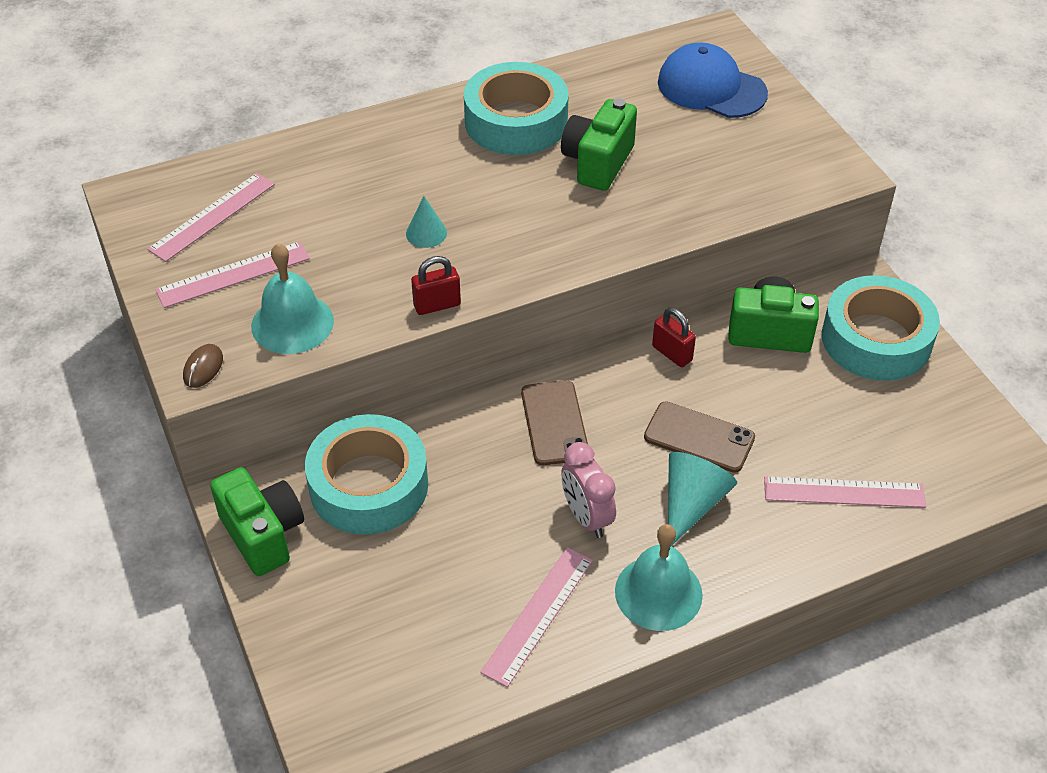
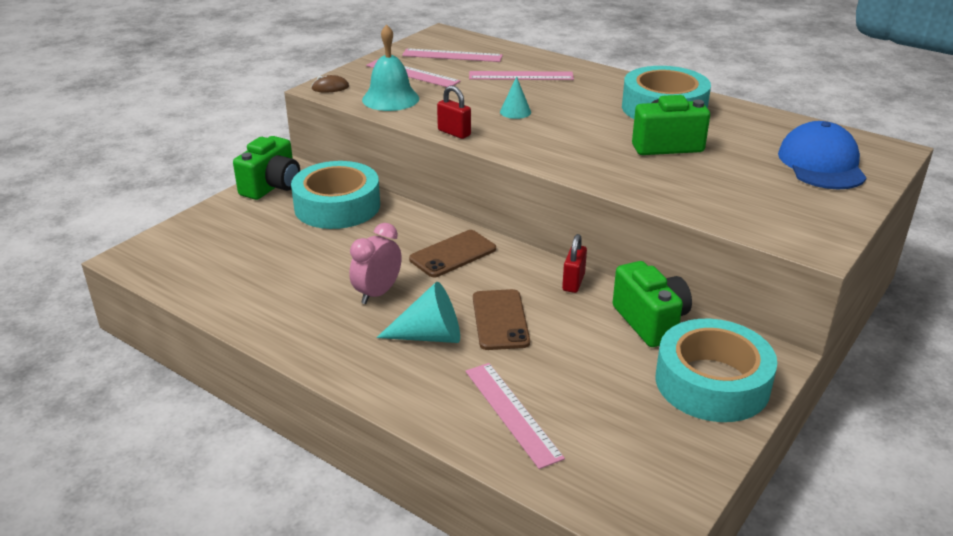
camera: 60 degrees right, 15 degrees down
(538, 615) = (275, 300): pink ruler -> pink ruler (521, 76)
(658, 592) = (331, 346): turquoise bell -> none

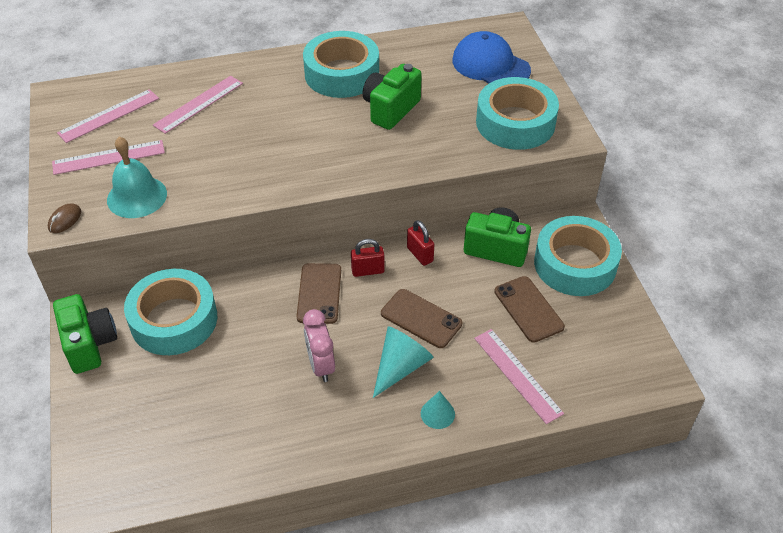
camera: 50 degrees left, 15 degrees up
(454, 133) = (242, 196): red padlock -> red padlock (368, 271)
(512, 413) = (517, 375): pink ruler -> pink ruler turned 45 degrees clockwise
(515, 112) = (252, 145): turquoise cone -> turquoise cone (437, 413)
(605, 380) = (528, 309): none -> brown phone
(773, 209) = (515, 123): none -> turquoise tape

